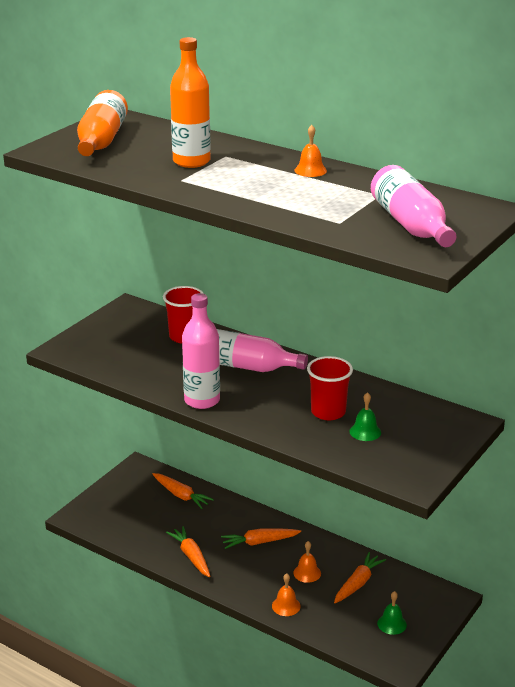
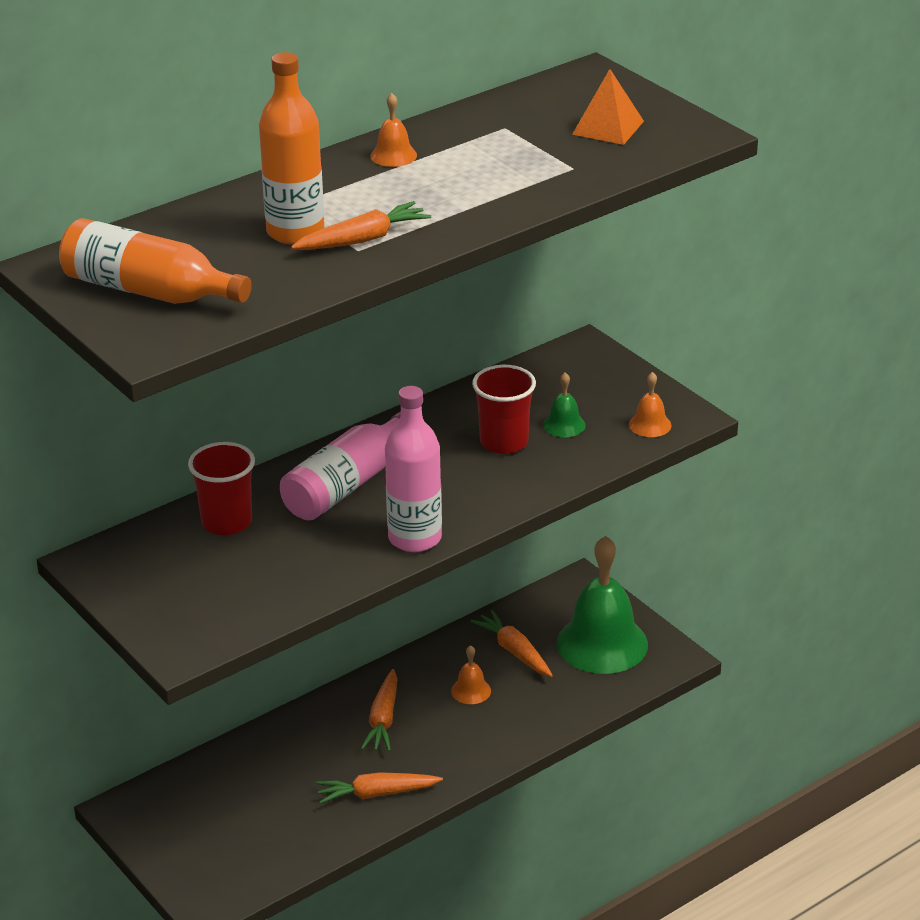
camera: 70 degrees left, 5 degrees up
(181, 495) = (227, 776): orange carrot -> orange carrot (362, 239)
(286, 606) = (525, 725): orange bell -> orange bell (650, 425)
(392, 624) = (602, 643): green bell -> green bell, size x2.34
(411, 225) = (608, 127): pink bottle -> orange pyramid

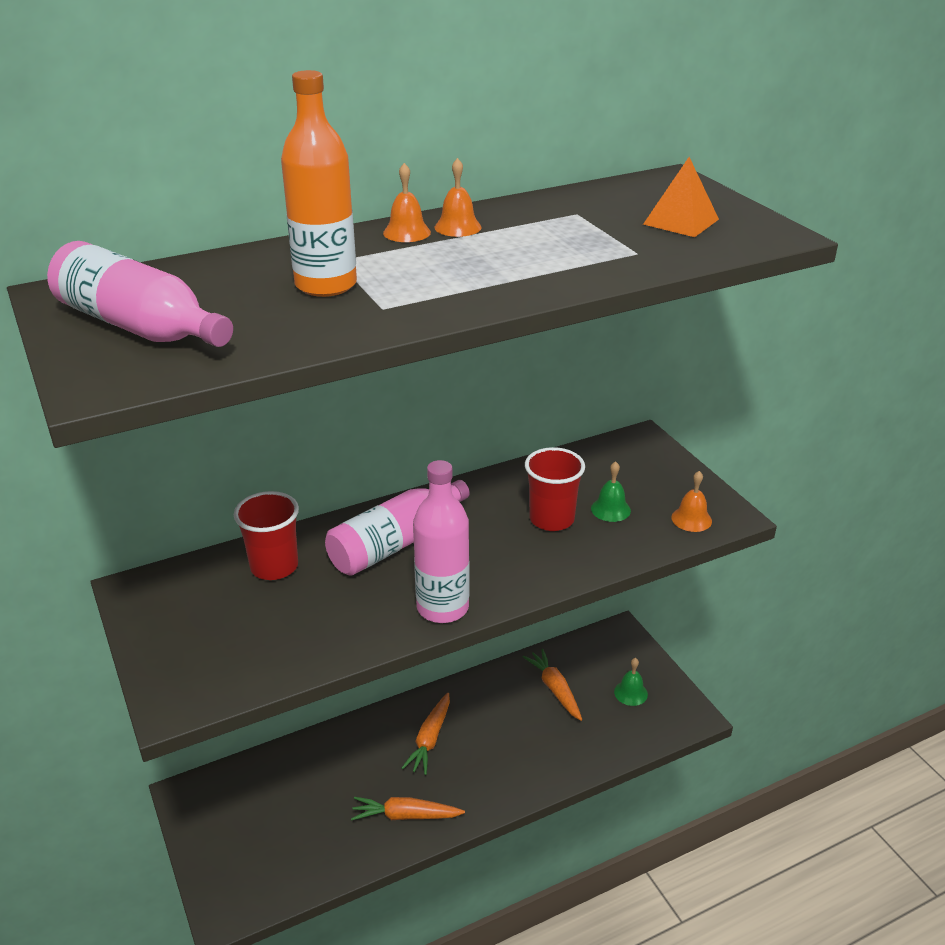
camera: 10 degrees right, 0 degrees up
(149, 291) = (140, 327): orange bottle -> pink bottle
(362, 239) = (392, 298): orange carrot -> none
(471, 690) = (510, 722): orange bell -> orange bell (406, 232)
(602, 643) = (631, 693): green bell -> green bell, size x0.43

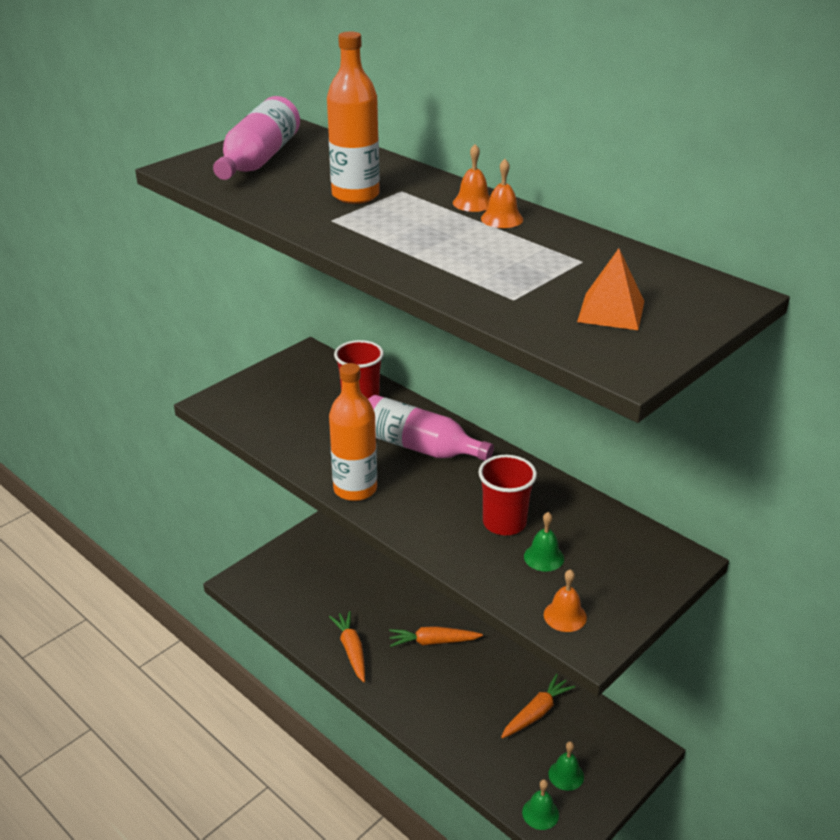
camera: 70 degrees right, 0 degrees up
(442, 607) = (355, 489): pink bottle -> orange bottle
(665, 724) = (540, 813): none -> green bell

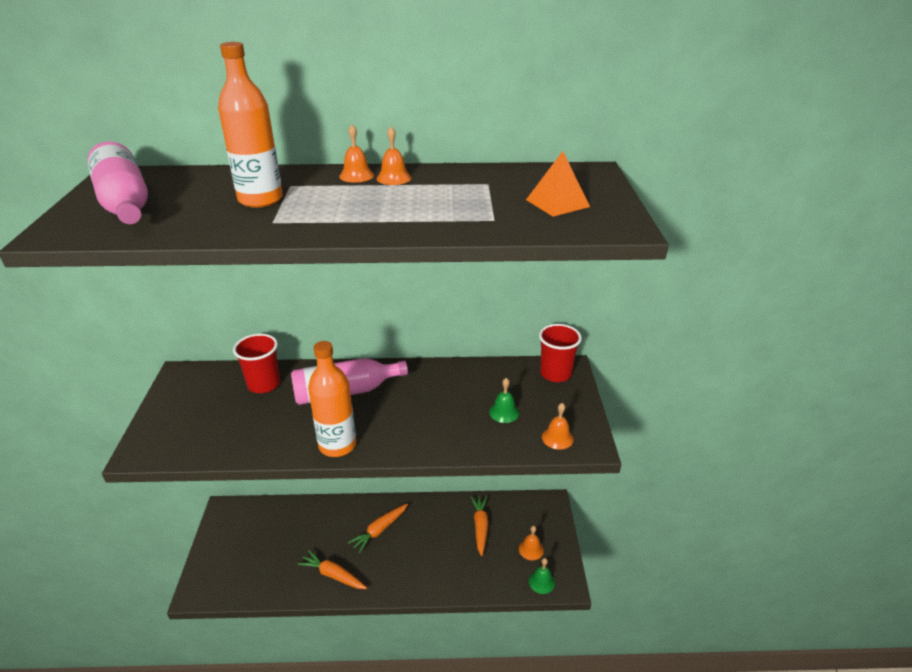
camera: 45 degrees left, 0 degrees up
(504, 523) = (457, 407): red cup -> red cup (555, 373)
(566, 775) = (531, 549): green bell -> orange bell

